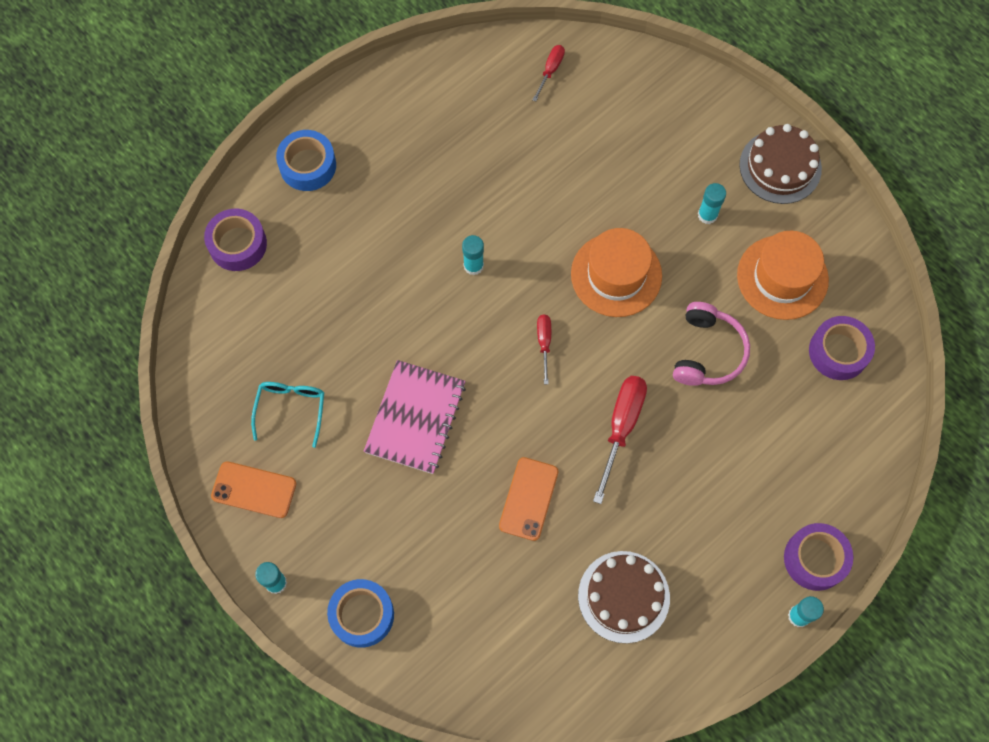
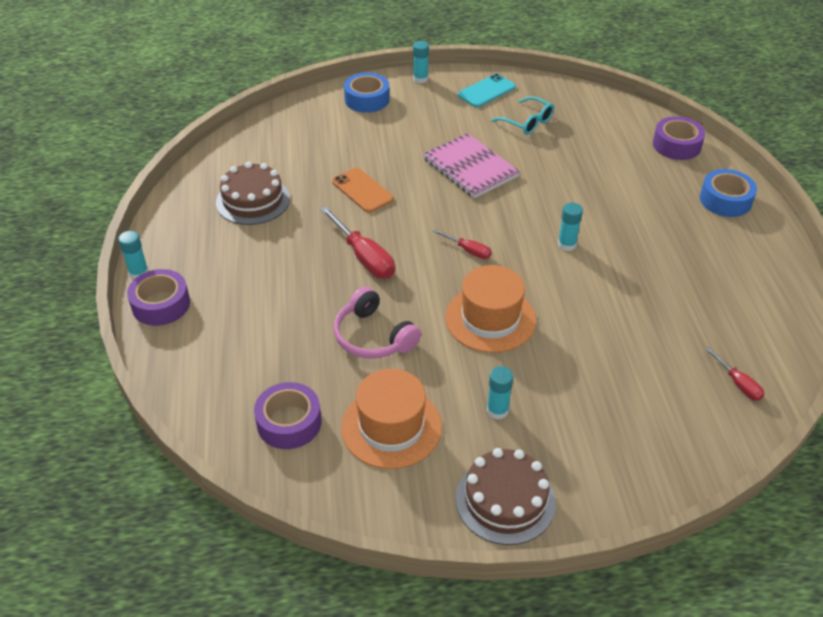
camera: 125 degrees right, 25 degrees down
(254, 489) = (486, 91): orange phone -> turquoise phone

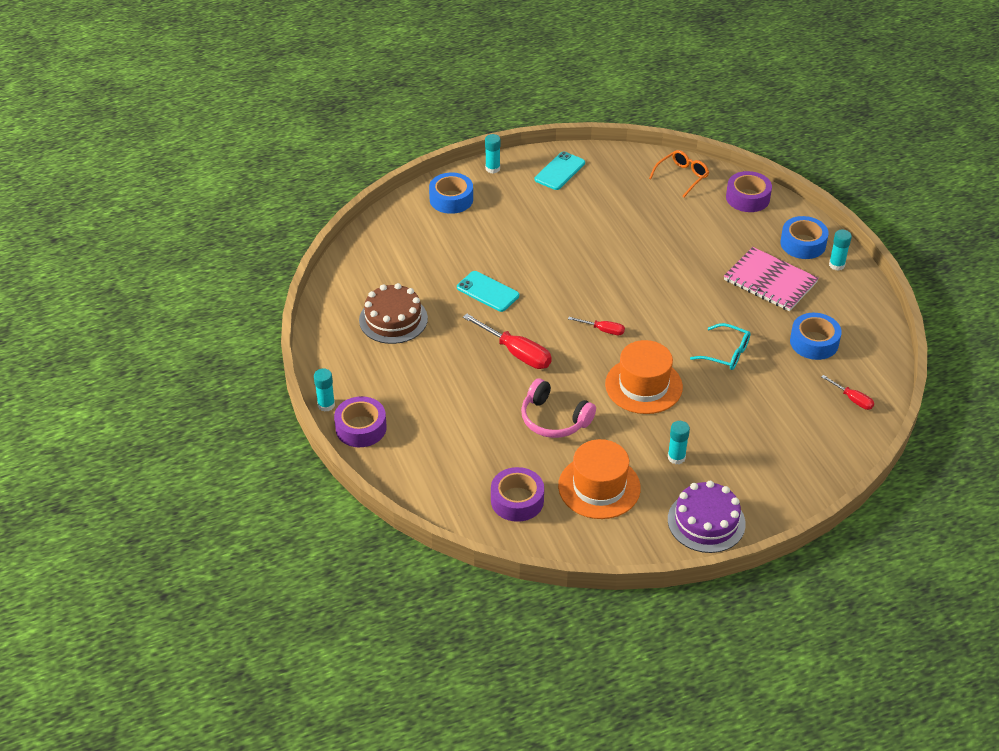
camera: 15 degrees left, 0 degrees up
(362, 190) = (488, 291): orange phone -> turquoise phone
(470, 168) = (575, 252): pink notebook -> pink notebook (770, 281)
(505, 500) = (706, 521): brown cake -> purple cake
(527, 122) = (609, 198): turquoise glasses -> turquoise glasses (726, 353)
(567, 244) = (683, 309): turquoise glue stick -> turquoise glue stick (836, 265)
(612, 115) = (682, 176): none -> orange glasses
(708, 308) = (814, 342): none -> blue tape

